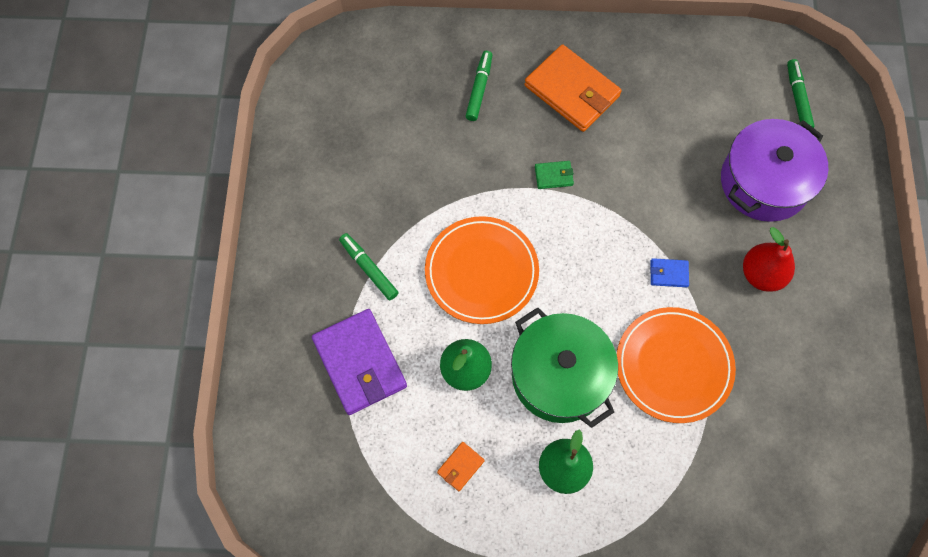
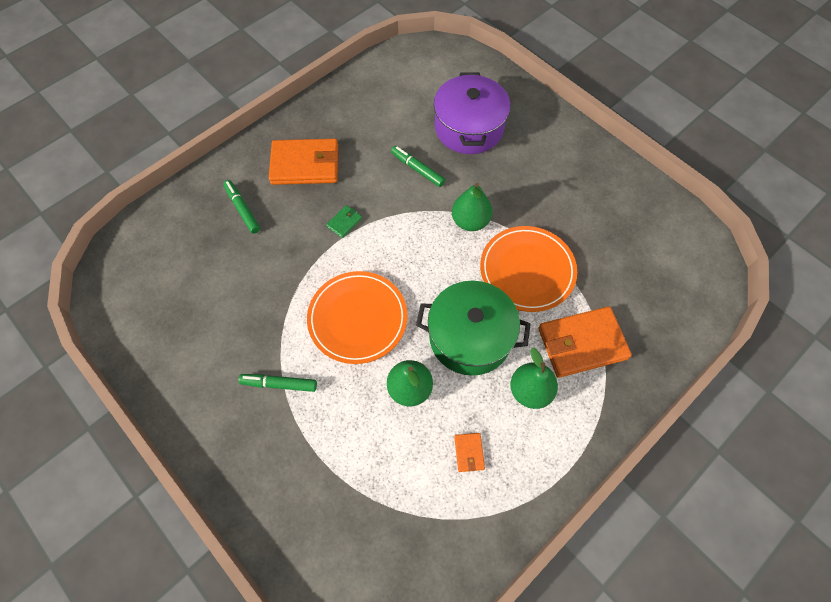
camera: 45 degrees left, 5 degrees down
(360, 363) = (335, 451): purple wallet -> none
(653, 475) = (582, 343): none -> orange wallet
(668, 274) = (470, 221): blue wallet -> green pear
(761, 274) = (519, 178): red pear -> none
(797, 98) = (440, 70): green marker -> green marker (417, 169)

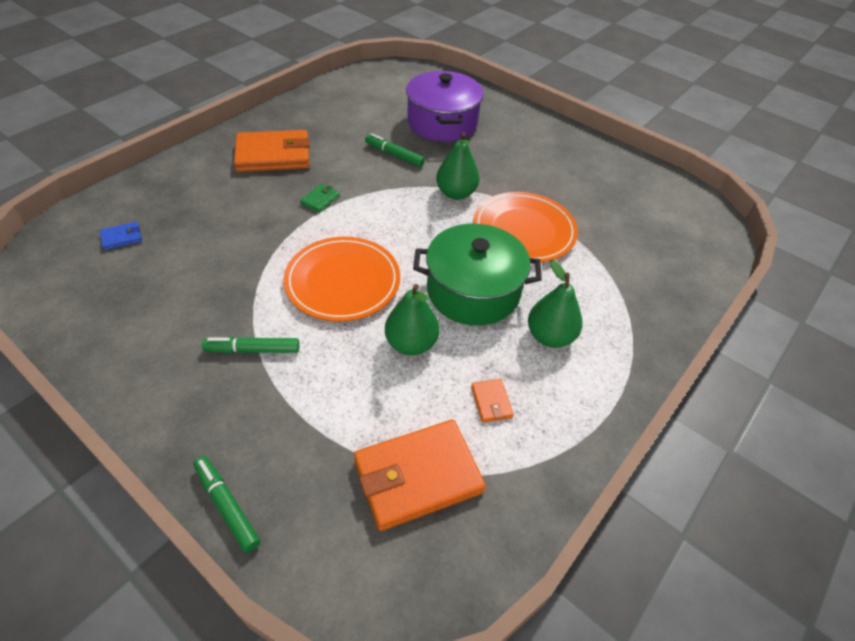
camera: 10 degrees left, 15 degrees down
(173, 257) = (122, 237): none -> blue wallet
(242, 209) = (204, 193): green marker -> green marker (227, 506)
(582, 343) = (596, 290): orange wallet -> orange wallet (418, 476)

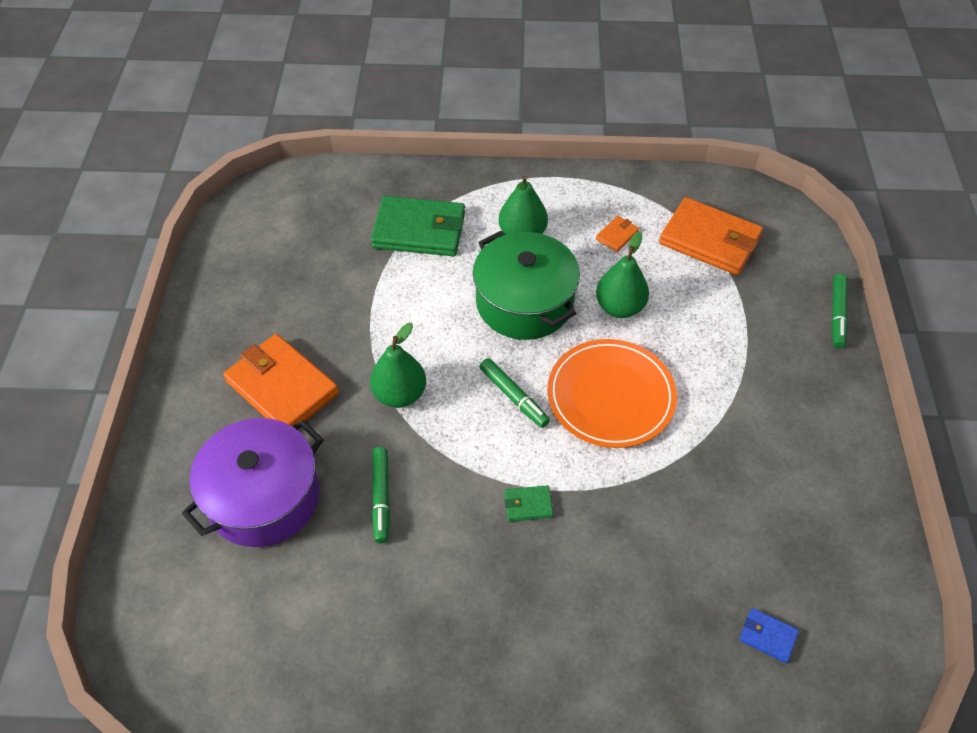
camera: 125 degrees left, 5 degrees up
(253, 350) = (738, 399): green marker -> green marker (513, 396)
(273, 155) = (501, 626): orange wallet -> orange wallet (282, 387)
(524, 231) = (408, 310): orange plate -> none
(605, 278) = (419, 230): none -> green wallet

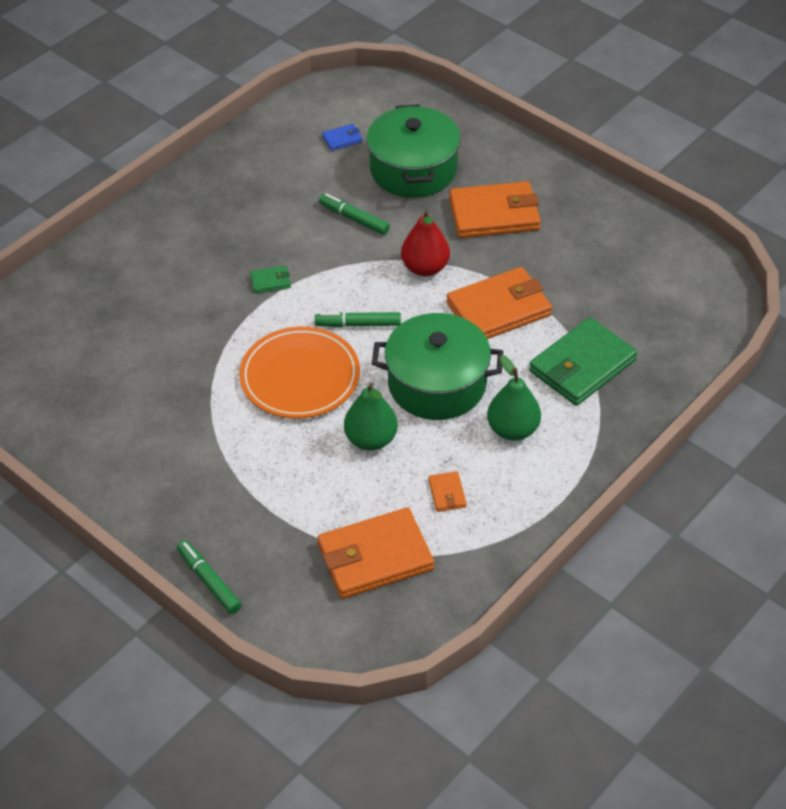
camera: 130 degrees right, 5 degrees down
(263, 497) = (413, 169): purple pot -> green pot
(400, 394) = (425, 268): green pear -> red pear
(404, 313) = (498, 309): none -> orange wallet
(528, 505) = (270, 281): green wallet -> green wallet turned 45 degrees clockwise
(767, 636) = (63, 333): blue wallet -> blue wallet (342, 139)

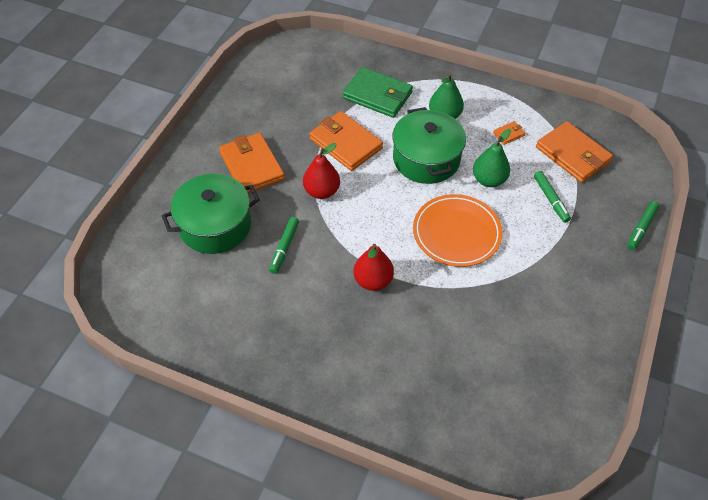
camera: 110 degrees left, 5 degrees up
(270, 281) = (373, 281): green wallet -> red pear
(342, 139) = (189, 284): blue wallet -> none
(358, 324) = (393, 214): green marker -> green marker (550, 199)

